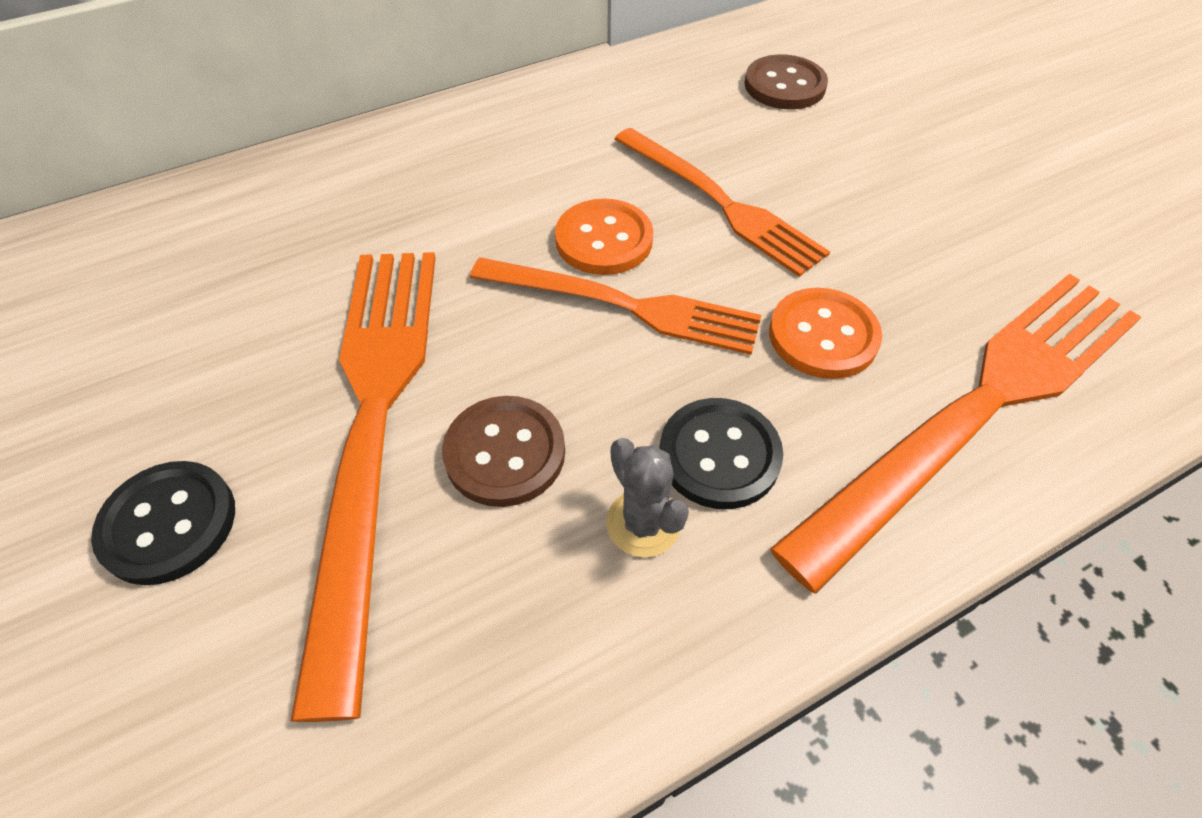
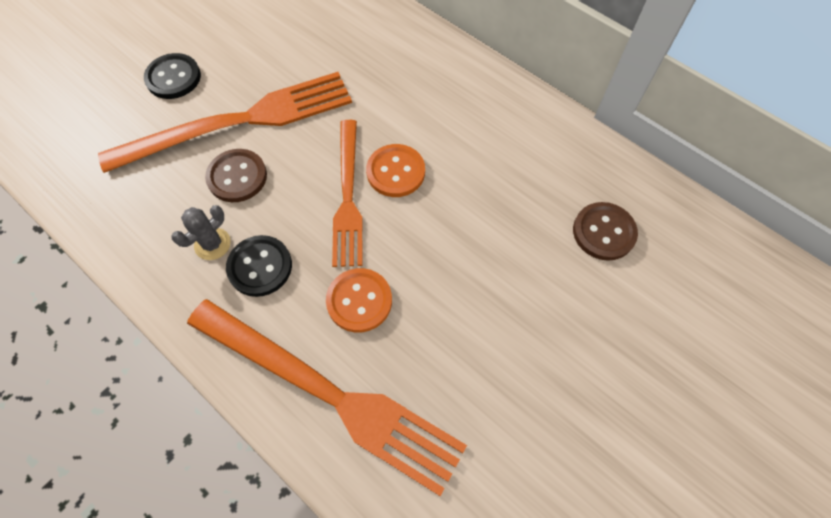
camera: 70 degrees right, 10 degrees up
(720, 202) = (454, 222): orange fork -> none

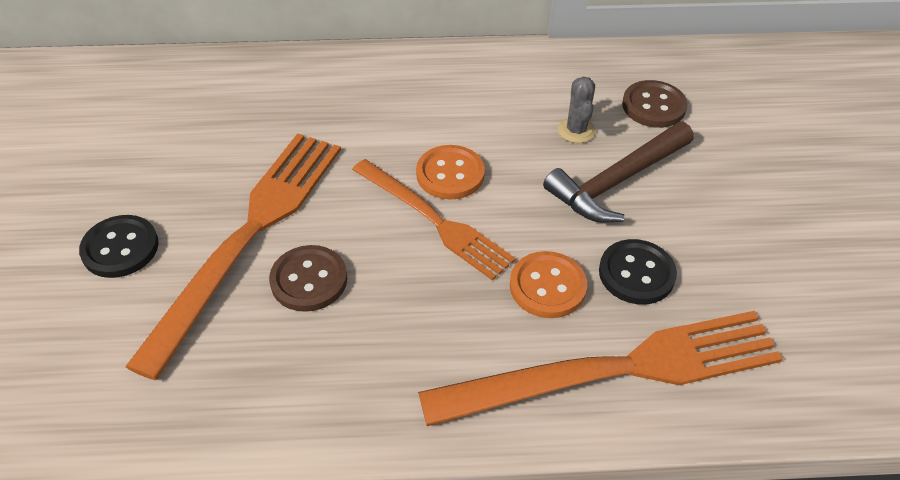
camera: 45 degrees left, 15 degrees down
(212, 244) = (359, 349): grey cactus -> grey cactus (576, 130)
(260, 267) = (429, 331): black button -> black button (636, 273)
(499, 267) = (617, 181): none -> brown hammer

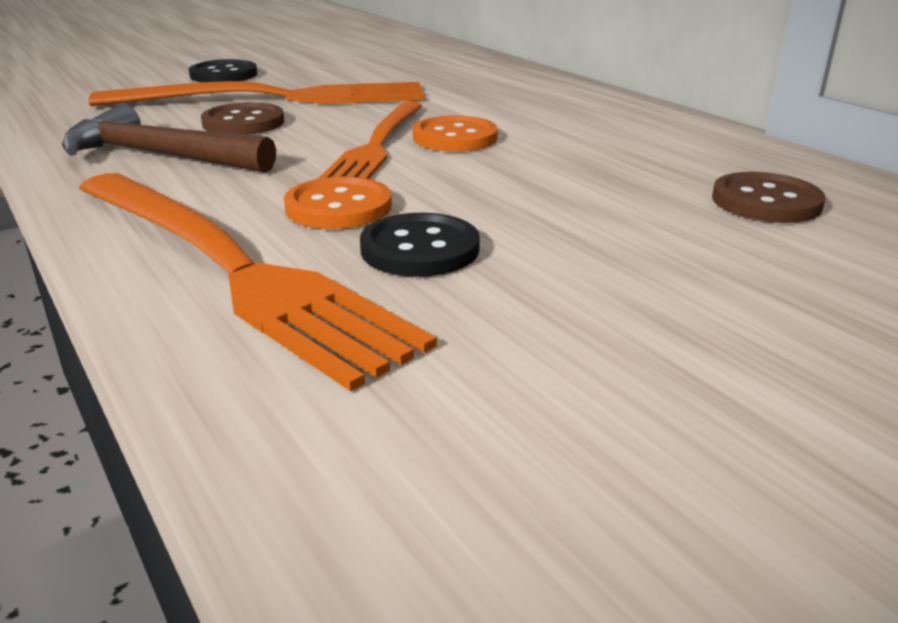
camera: 60 degrees right, 20 degrees down
(576, 130) = (628, 172): grey cactus -> none
(617, 181) = (576, 208): brown hammer -> brown hammer (160, 155)

